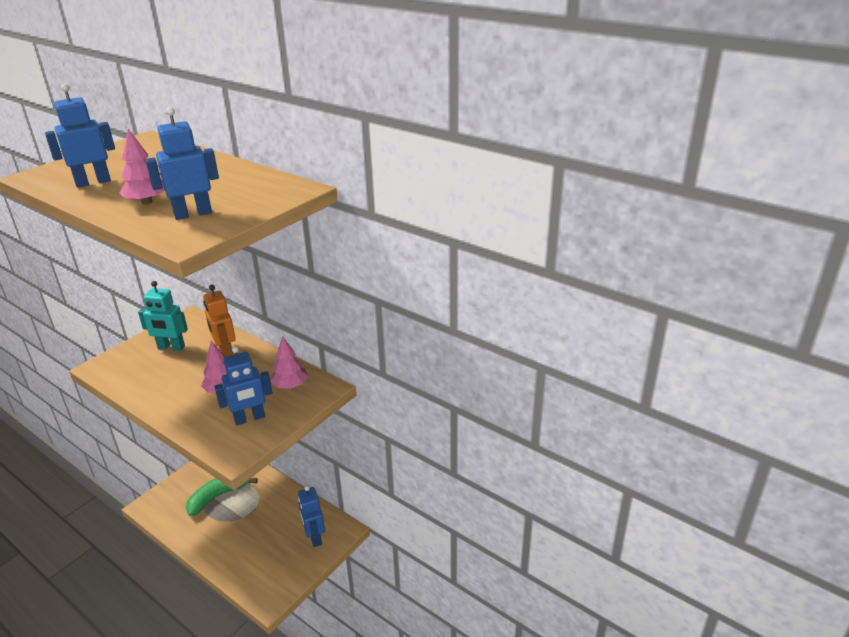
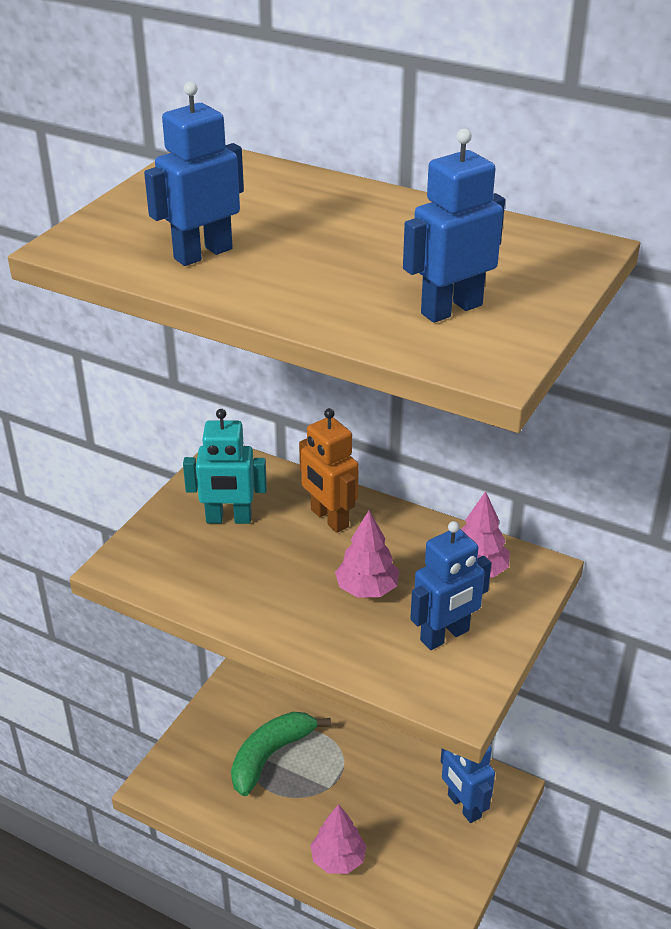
camera: 10 degrees left, 5 degrees up
(147, 202) = (344, 289): pink tree -> pink tree (338, 859)

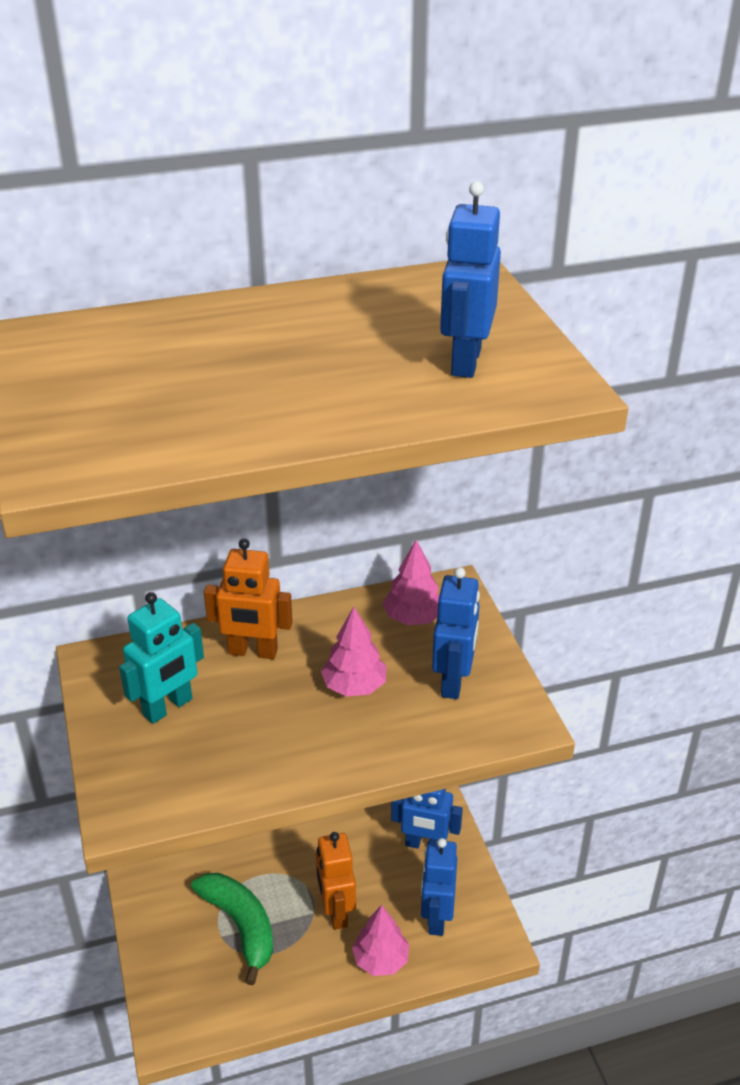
camera: 45 degrees left, 0 degrees up
(202, 254) = (194, 416): blue robot -> blue robot (436, 917)
(270, 756) = (240, 926): green banana -> green banana turned 150 degrees clockwise
(344, 799) = (336, 911): none -> orange robot

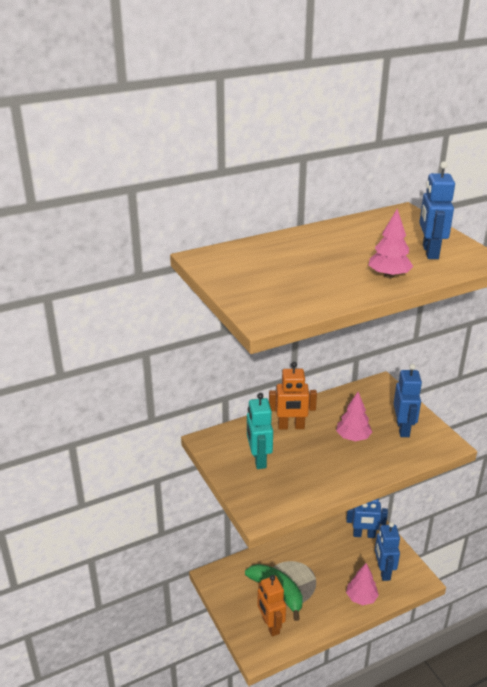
camera: 10 degrees left, 5 degrees down
(168, 707) = (258, 459): turquoise robot -> turquoise robot turned 135 degrees clockwise
(336, 911) = (328, 576): orange robot -> orange robot (270, 625)
(413, 618) = (368, 400): pink tree -> pink tree (389, 275)

